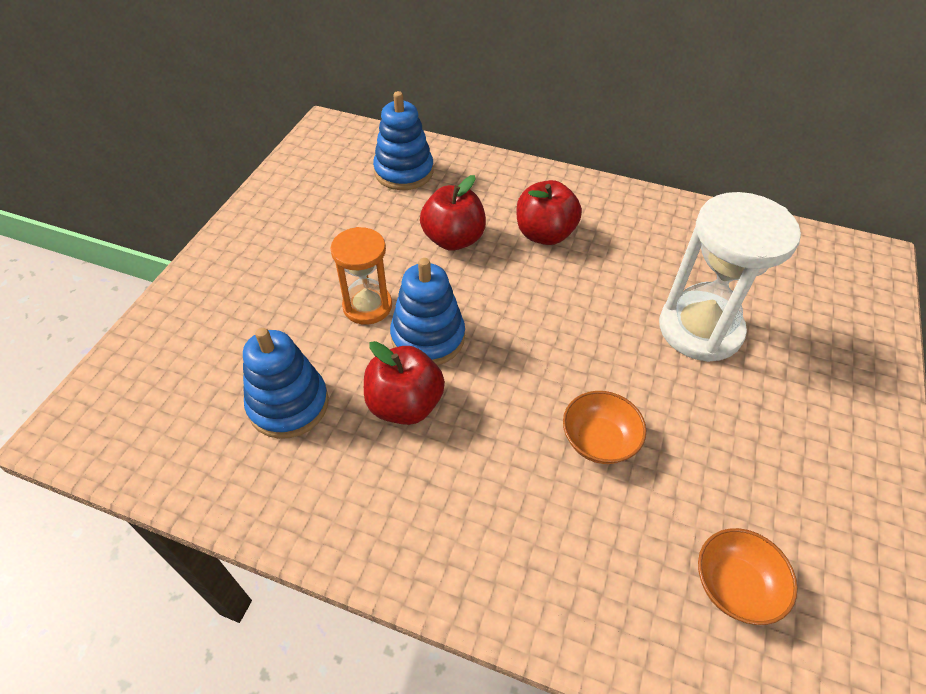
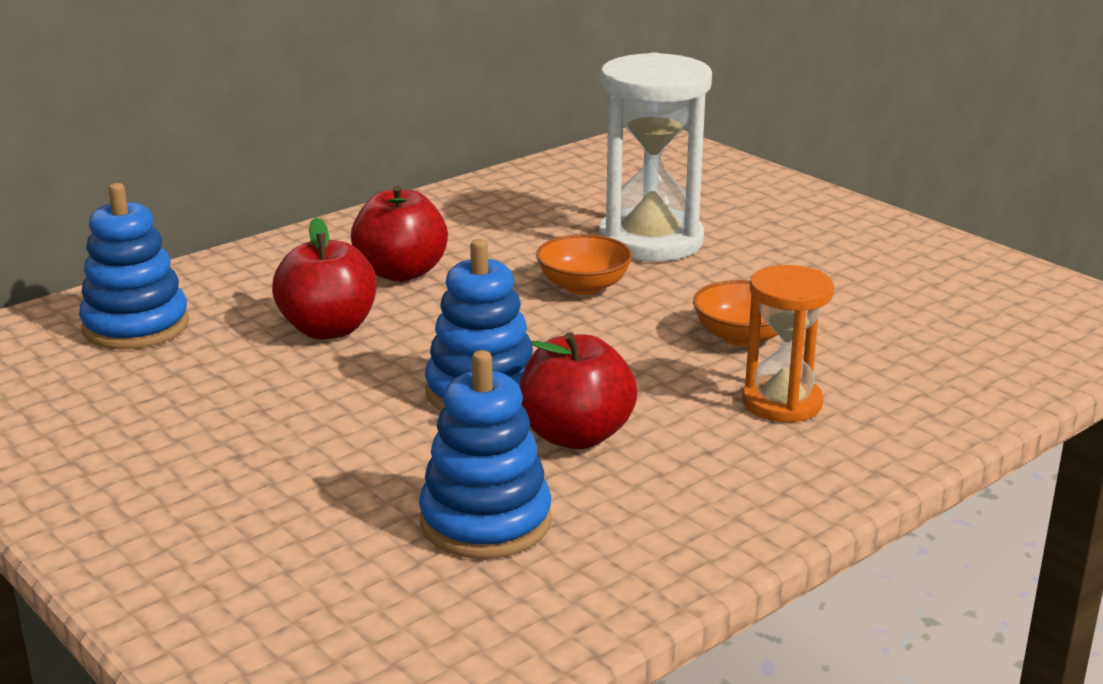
camera: 60 degrees left, 25 degrees down
(367, 306) = (373, 420): orange hourglass -> orange hourglass (782, 403)
(735, 586) = (959, 327): orange bowl -> orange bowl (583, 286)

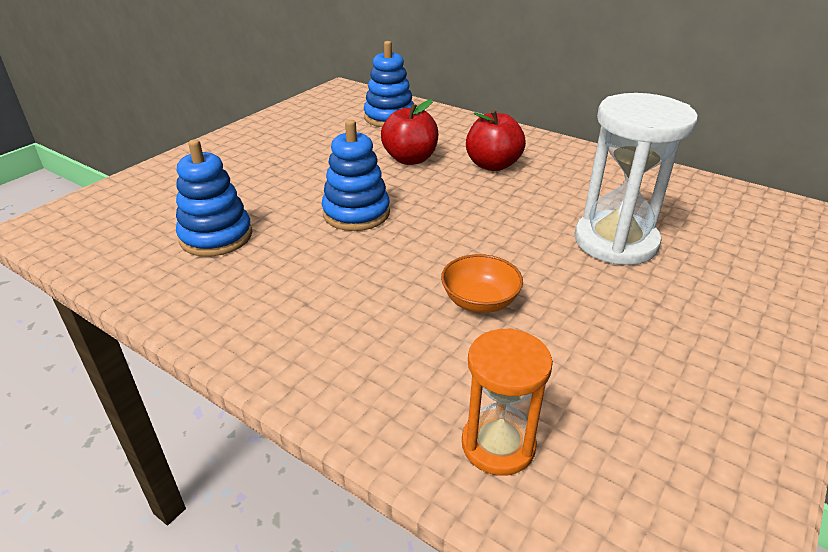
camera: 75 degrees right, 10 degrees up
(576, 436) = (313, 251): red apple -> none
(583, 286) = (517, 225): orange bowl -> none
(782, 403) = (382, 330): orange hourglass -> orange hourglass (498, 444)

